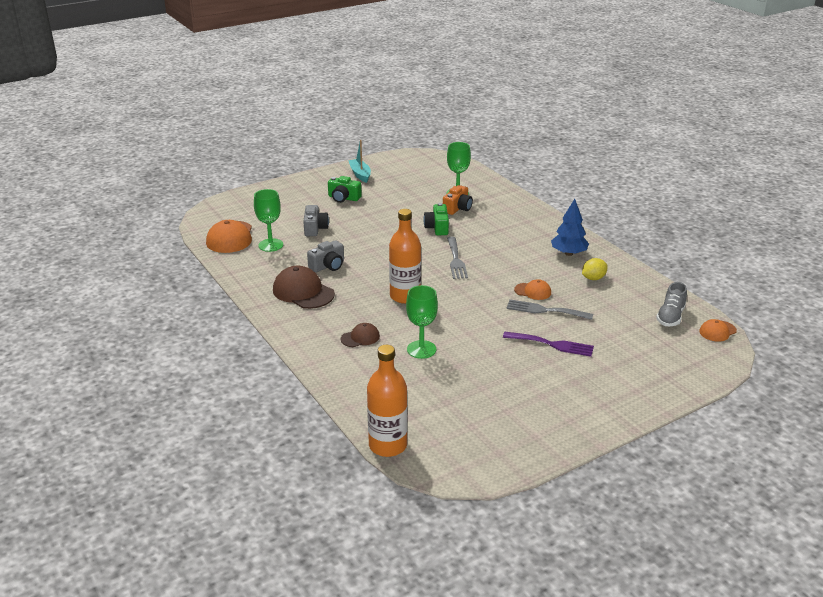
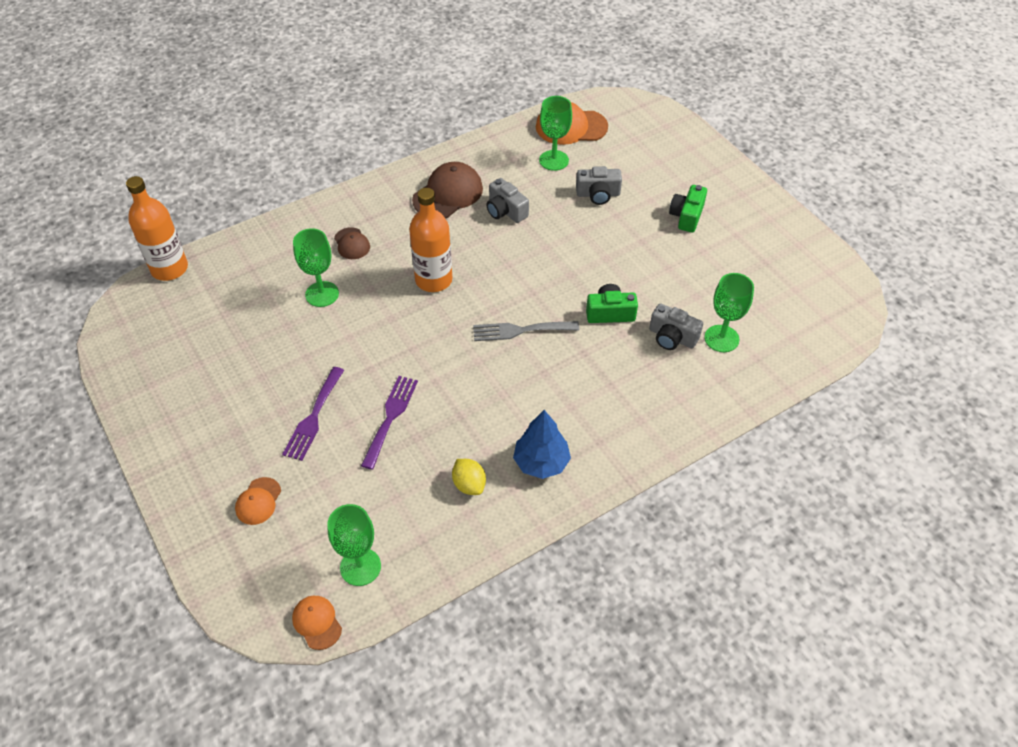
camera: 90 degrees right, 20 degrees up
(360, 174) = (765, 230): turquoise boat -> none
(457, 208) = (672, 337): orange camera -> grey camera
(533, 291) = (438, 408): orange cap -> orange cap (258, 501)
(545, 310) = (390, 417): grey fork -> purple fork
(670, 317) = (360, 567): grey shoe -> green goblet

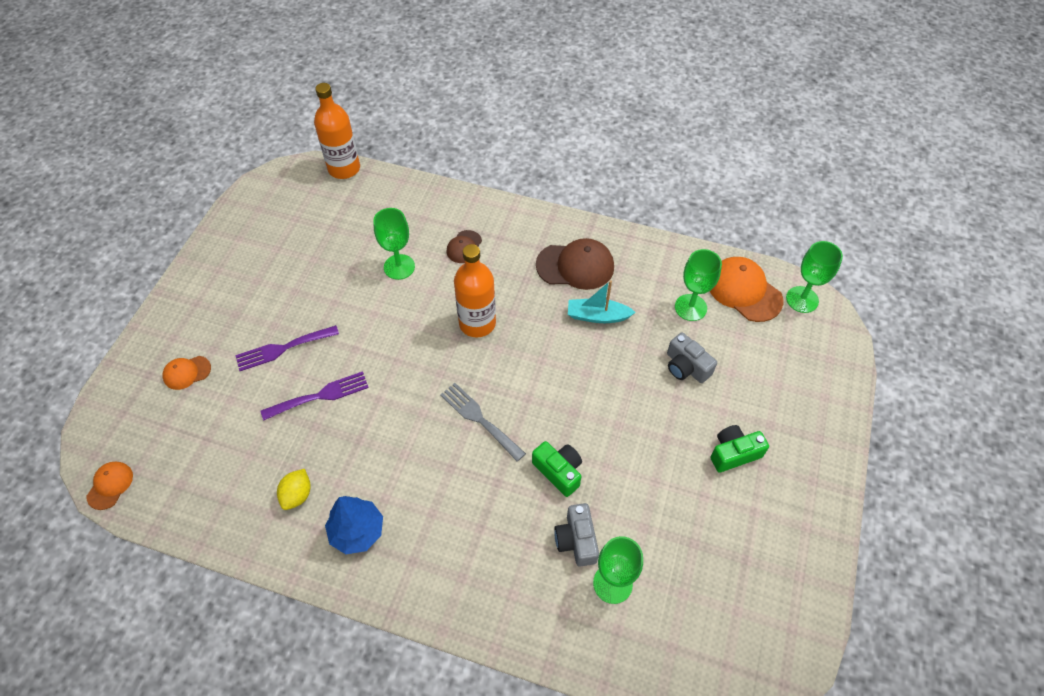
camera: 50 degrees right, 5 degrees up
(360, 567) = (174, 477): green goblet -> green goblet (802, 299)
(505, 211) = (597, 316): grey camera -> turquoise boat

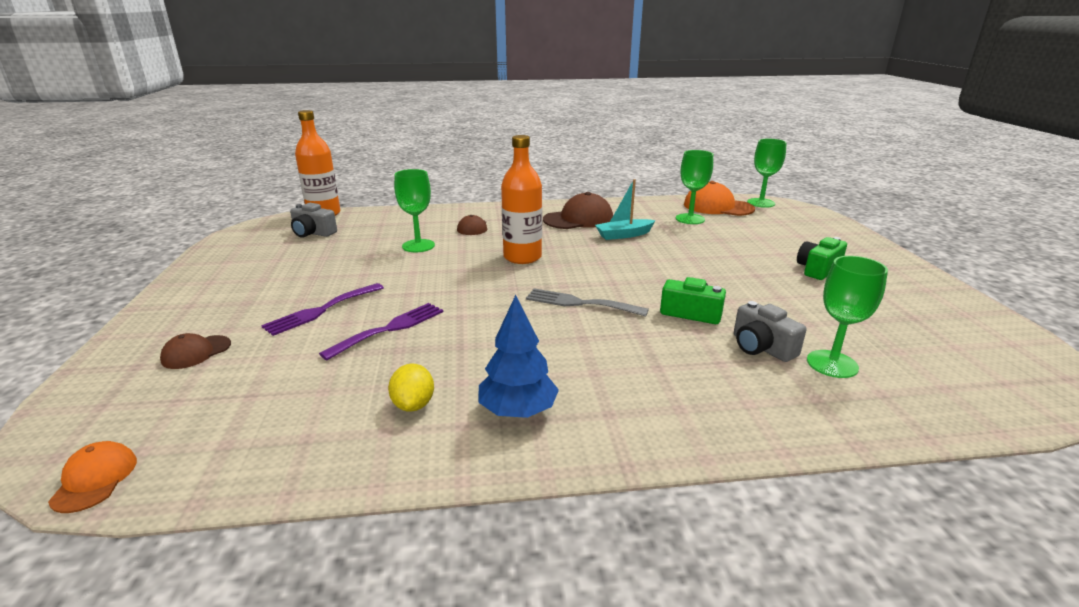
camera: 25 degrees left, 30 degrees down
(187, 372) = (196, 352): orange cap -> brown cap
(686, 367) = (723, 242): grey camera -> grey camera (313, 233)

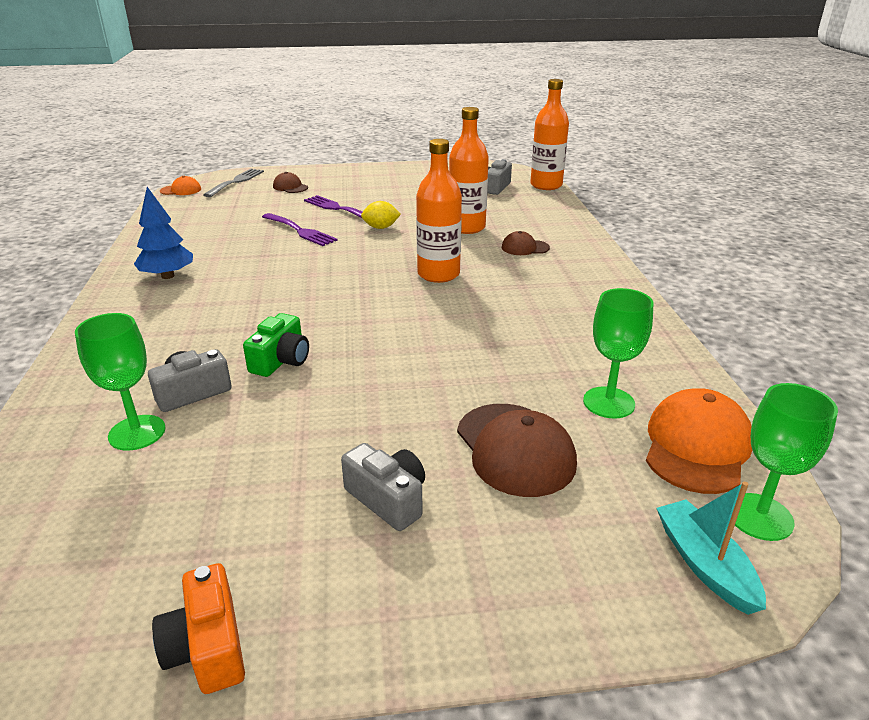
camera: 90 degrees right, 5 degrees up
(413, 405) = (196, 245): yellow lemon -> yellow lemon (381, 227)
(418, 246) = (467, 227): green goblet -> orange bottle
(578, 219) = (574, 308): brown cap -> brown cap (515, 449)
(580, 303) = (322, 301): grey fork -> grey fork (236, 182)
(623, 235) = (518, 337): turquoise boat -> turquoise boat (704, 564)
(817, 269) = (388, 499): green camera -> grey camera
(965, 307) = (207, 647): none -> orange camera

